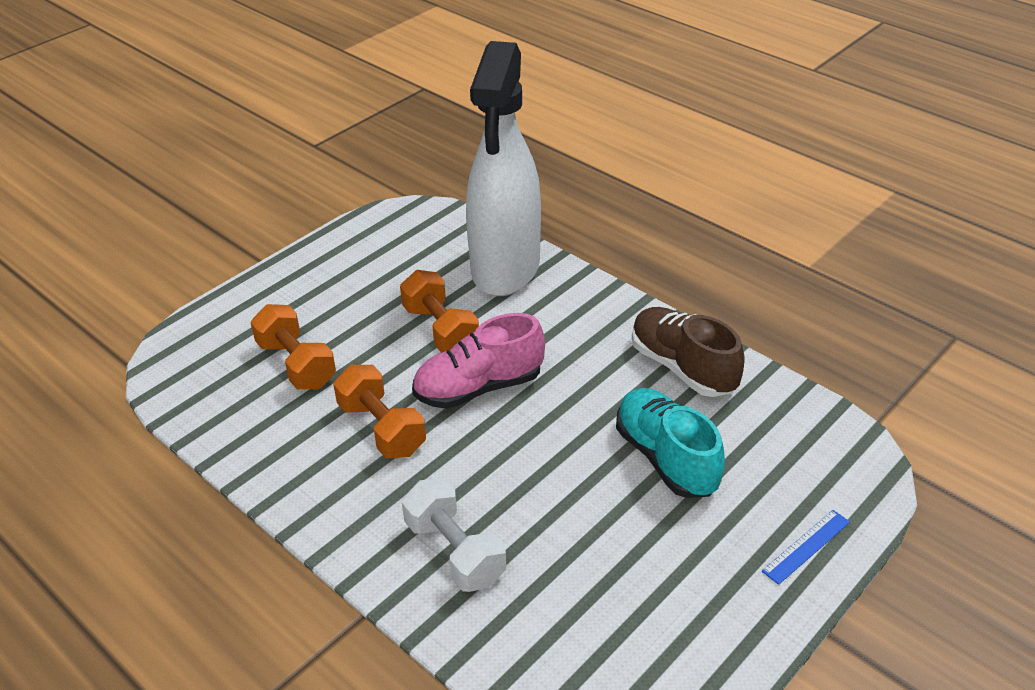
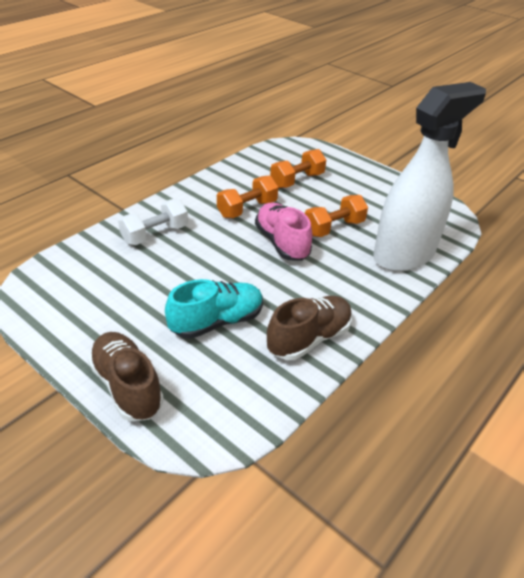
camera: 85 degrees right, 0 degrees up
(505, 268) = (404, 255): white spray bottle -> white spray bottle turned 135 degrees clockwise
(806, 546) = (127, 386): blue ruler -> brown shoe

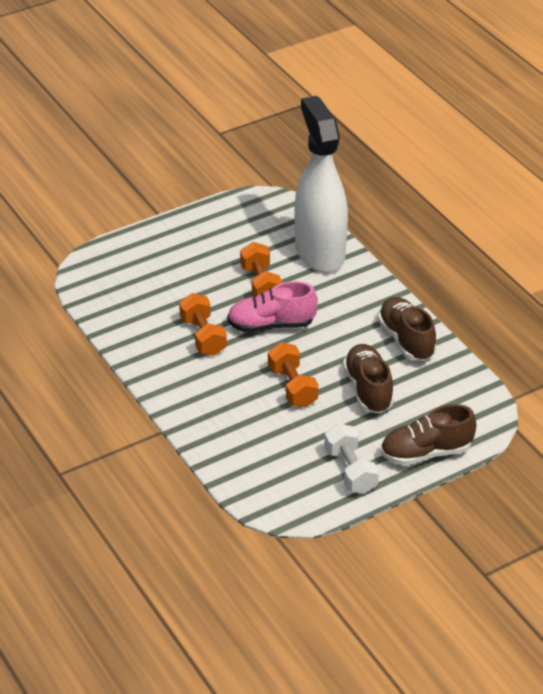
camera: 70 degrees left, 0 degrees up
(155, 234) = (222, 411): white dumbbell -> white dumbbell (350, 471)
(217, 322) = (368, 389): turquoise shoe -> brown shoe
(297, 180) = (162, 287): orange dumbbell -> orange dumbbell (292, 387)

